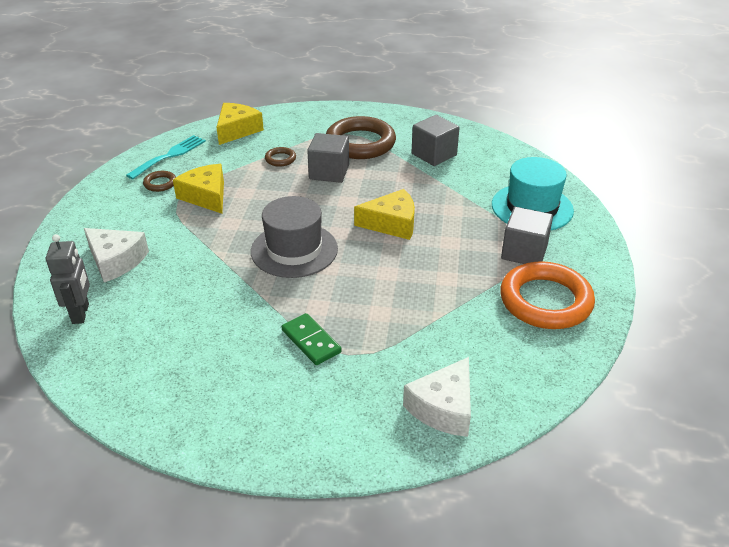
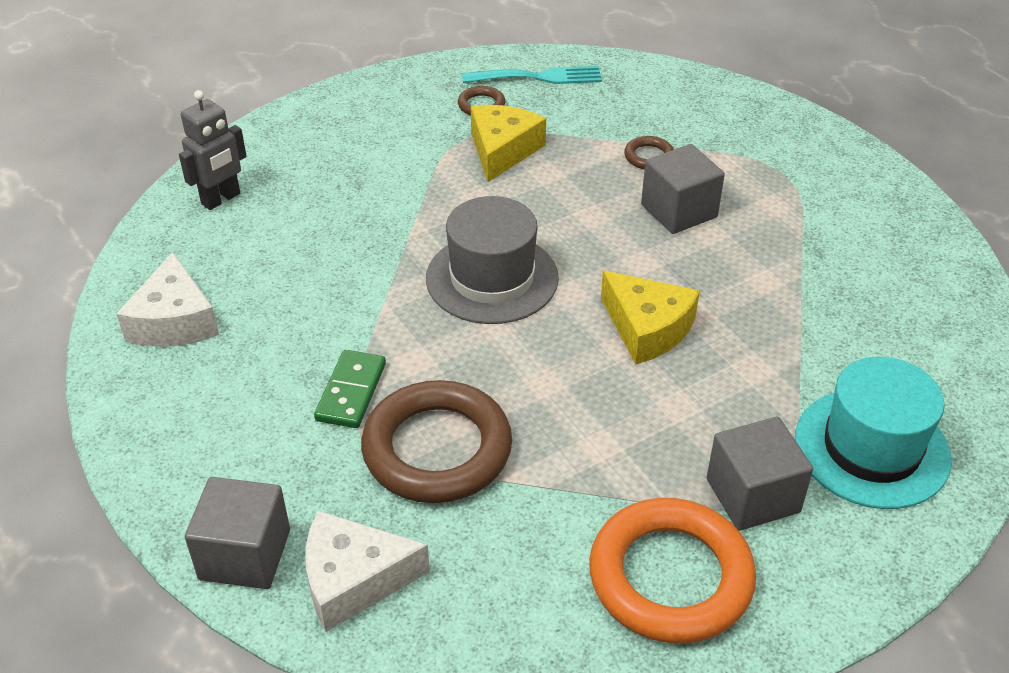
camera: 50 degrees right, 5 degrees up
(116, 261) = (321, 165): white cheese -> white cheese (174, 321)
(237, 130) = (656, 88): yellow cheese -> none
(360, 143) = (780, 198): brown ring -> brown ring (437, 449)
(434, 154) = (855, 277): grey cube -> grey cube (245, 554)

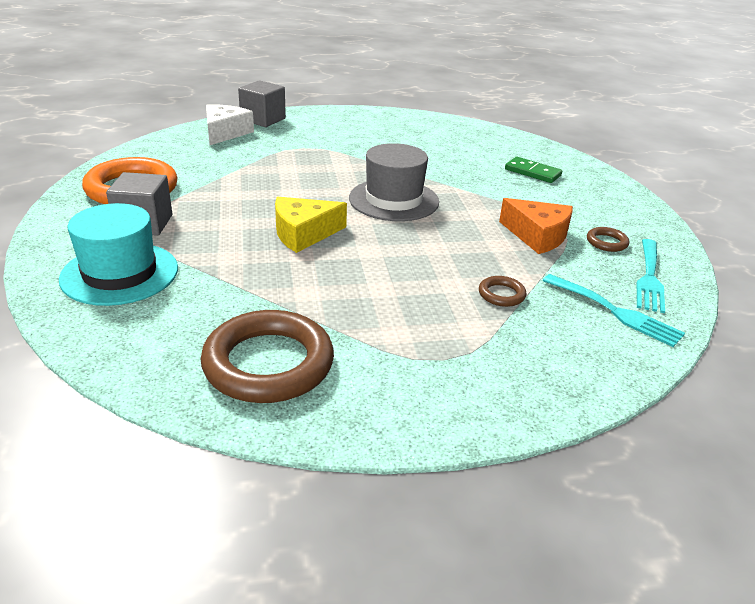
camera: 110 degrees right, 10 degrees down
(174, 321) = (421, 127): white cheese -> none
(221, 199) = (520, 148): grey robot -> none
(351, 392) = (335, 150): green domino -> green domino (532, 172)
(437, 449) = (276, 160): brown ring -> brown ring (268, 363)
(502, 150) = (537, 235): yellow cheese -> orange cheese
(620, 92) = (616, 312): none -> turquoise fork
(679, 211) = (418, 284): grey cube -> none

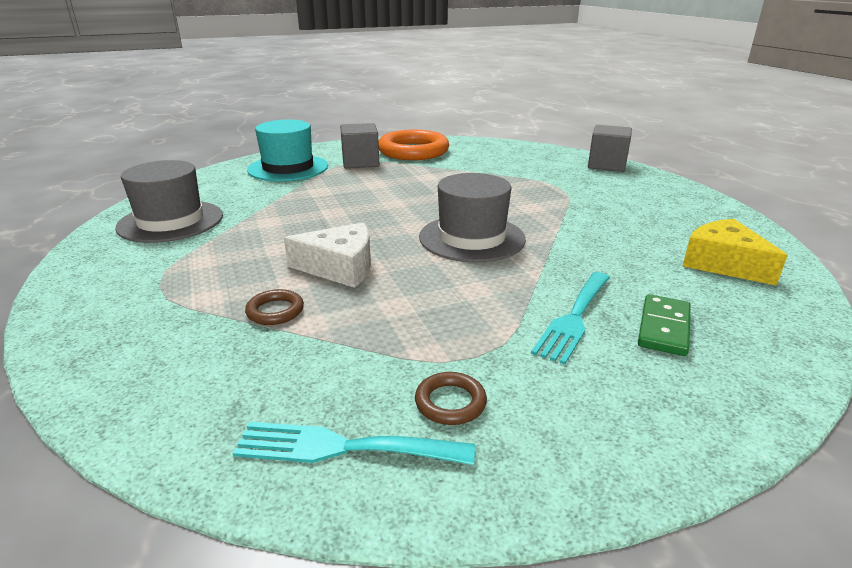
camera: 80 degrees right, 5 degrees down
(225, 133) = (552, 158): white cheese -> white cheese (340, 267)
(268, 363) = (171, 221): brown ring -> grey hat
(303, 233) = (371, 209): yellow cheese -> yellow cheese (723, 264)
(537, 235) = (437, 334): orange cheese -> none
(616, 312) = (237, 402): turquoise fork -> turquoise fork (574, 318)

